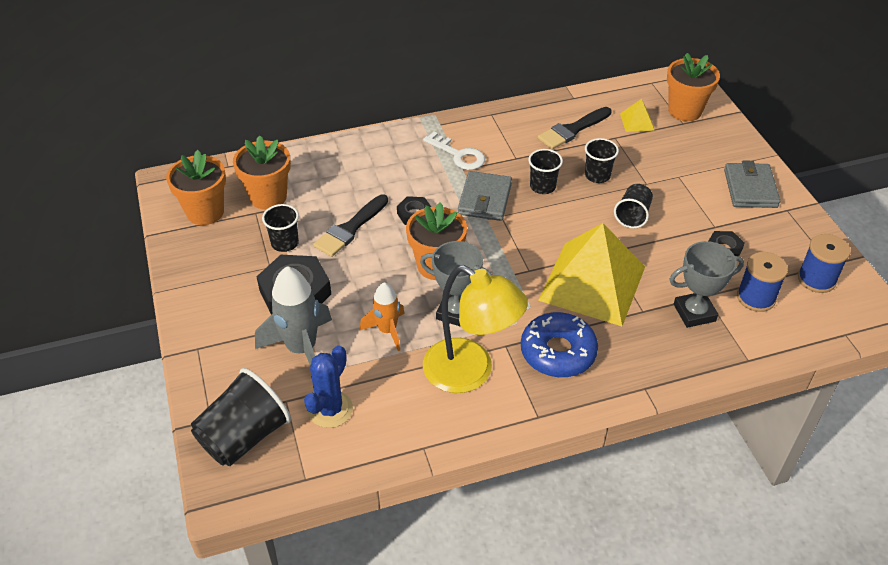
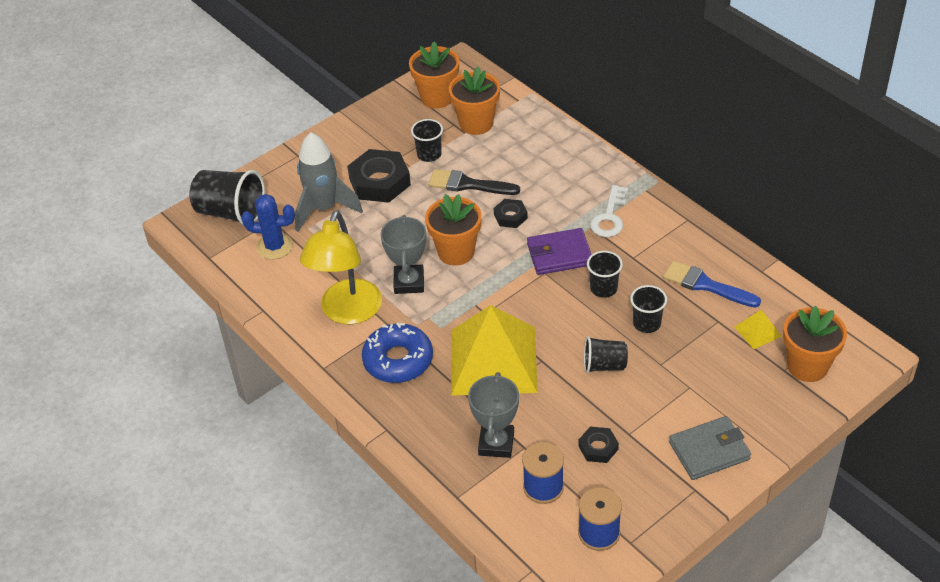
camera: 70 degrees right, 0 degrees up
(387, 331) = (367, 249): orange rocket -> none
(485, 199) = (559, 254): grey wallet -> purple wallet
(572, 130) = (706, 285): black brush -> blue brush
(694, 313) = (496, 443): grey trophy -> grey trophy turned 45 degrees clockwise

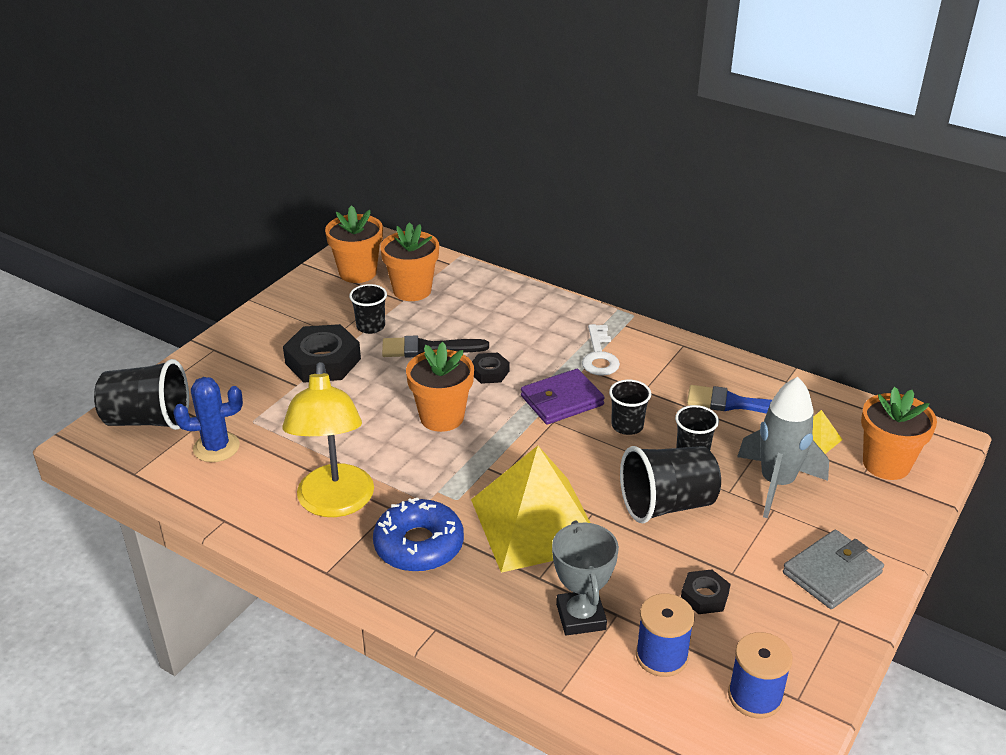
camera: 20 degrees left, 10 degrees down
(324, 209) = (265, 398): grey rocket -> grey rocket (776, 484)
(409, 282) = (398, 458): grey trophy -> none
(604, 365) = (667, 505): black cup -> black cup, size x1.70

